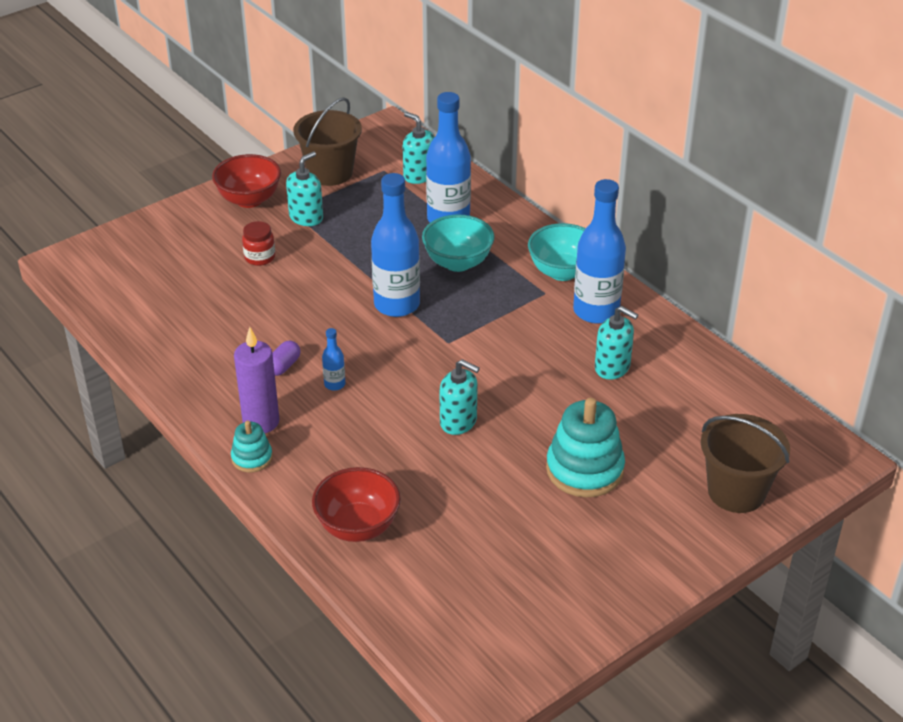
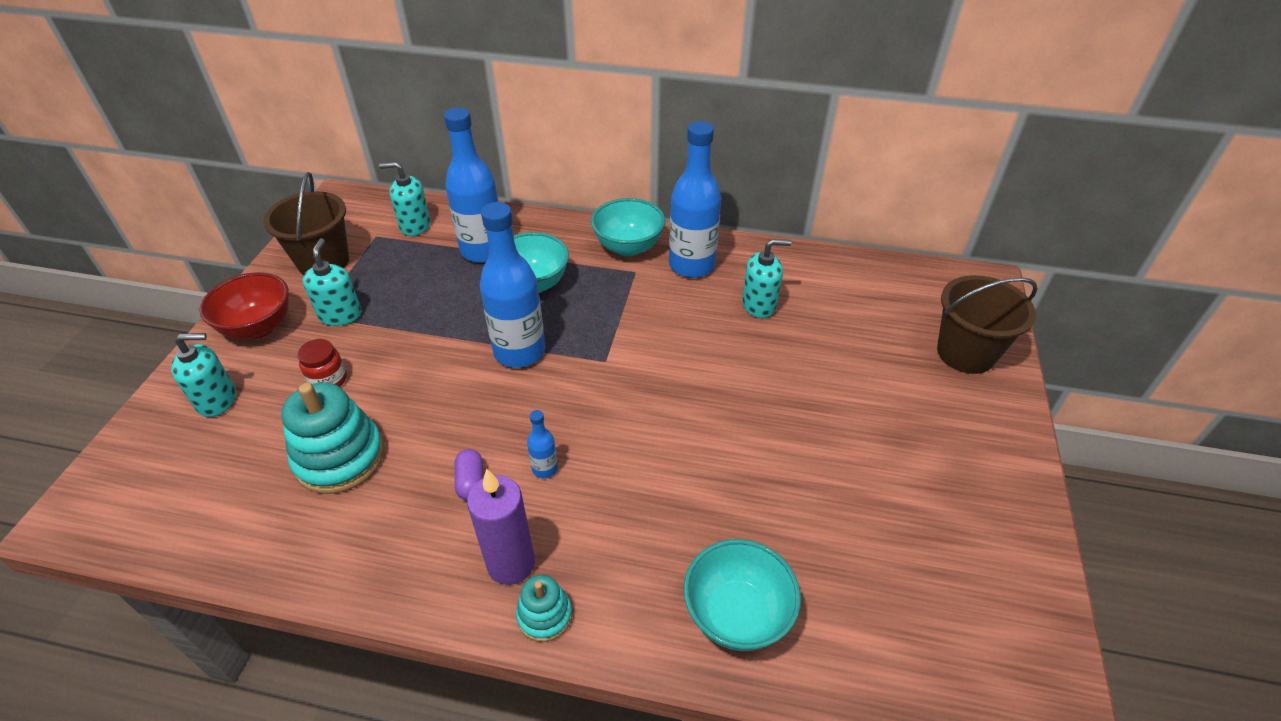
camera: 40 degrees left, 5 degrees up
(358, 526) = (736, 614): red bowl -> turquoise bowl
(458, 421) = (699, 431): turquoise soap dispenser -> turquoise soap dispenser (217, 400)
(584, 470) = (847, 408): turquoise stacking toy -> turquoise stacking toy (340, 457)

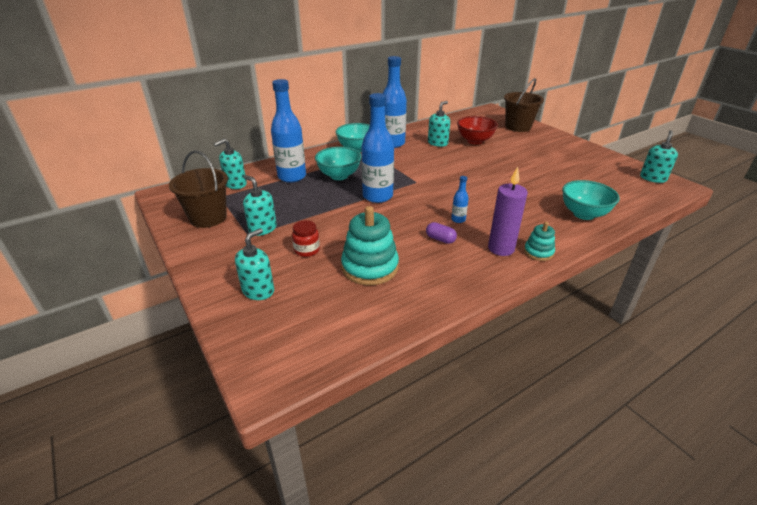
camera: 45 degrees left, 10 degrees down
(259, 327) = (222, 256): red bowl -> red bowl (475, 141)
(1030, 659) = (653, 178): none -> turquoise soap dispenser

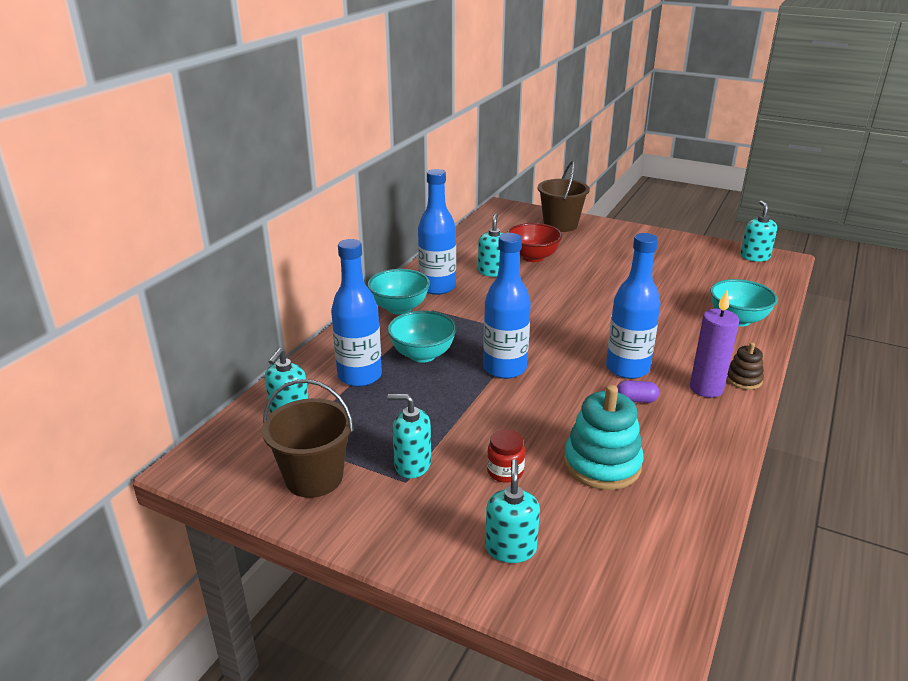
camera: 30 degrees left, 5 degrees down
(458, 219) = (627, 368): blue bottle -> blue bottle, size x2.30
(538, 252) = (743, 379): turquoise stacking toy -> brown stacking toy

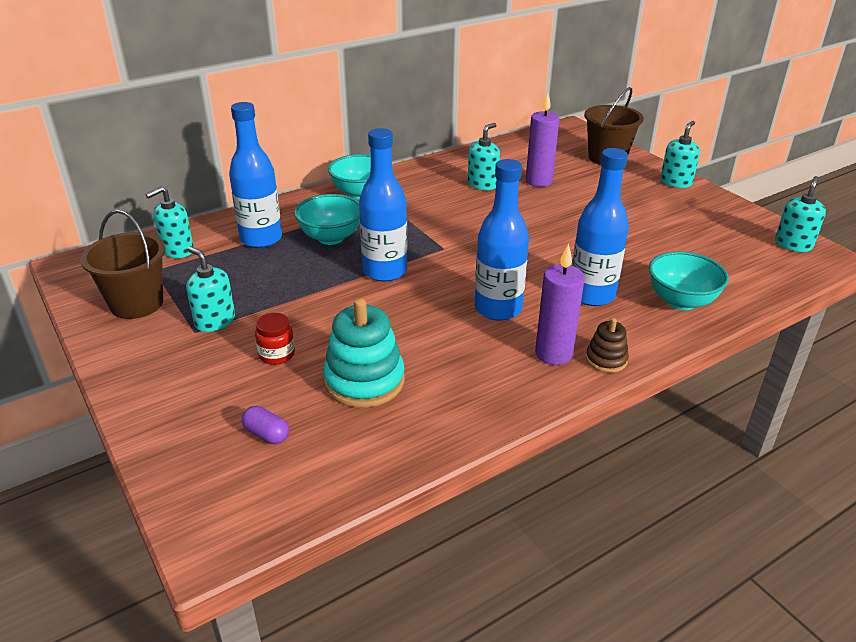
camera: 30 degrees right, 5 degrees up
(437, 287) = (414, 185): blue bottle -> blue bottle (591, 295)
(510, 548) = (205, 414): turquoise soap dispenser -> turquoise soap dispenser (676, 182)
(533, 257) = (538, 181): red bowl -> purple candle
(636, 400) = (468, 339): purple capsule -> purple capsule (266, 434)

